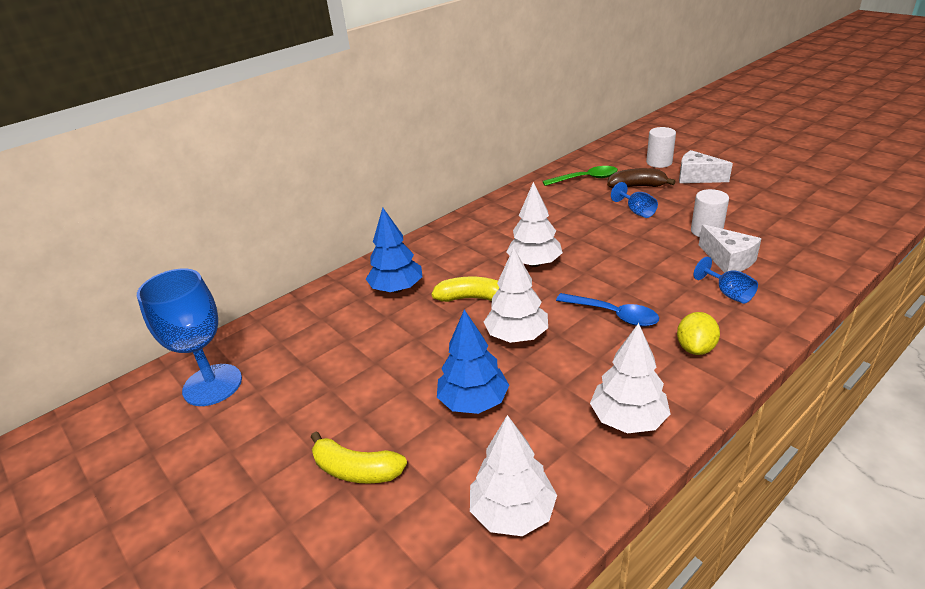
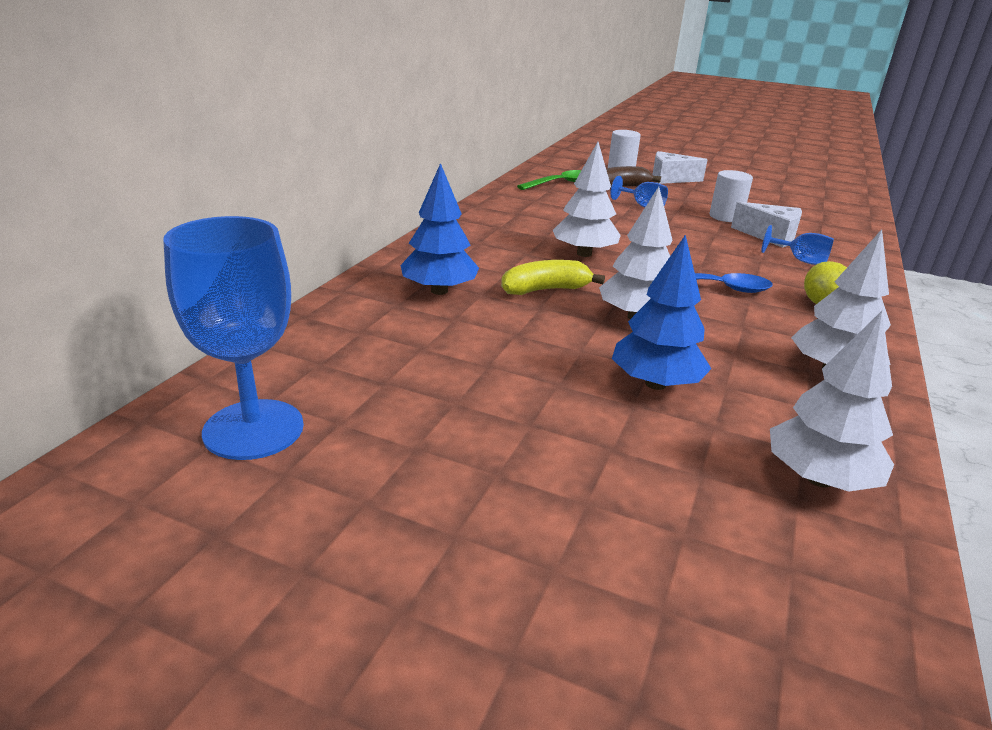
camera: 30 degrees left, 5 degrees down
(356, 470) = (585, 481): yellow banana -> none

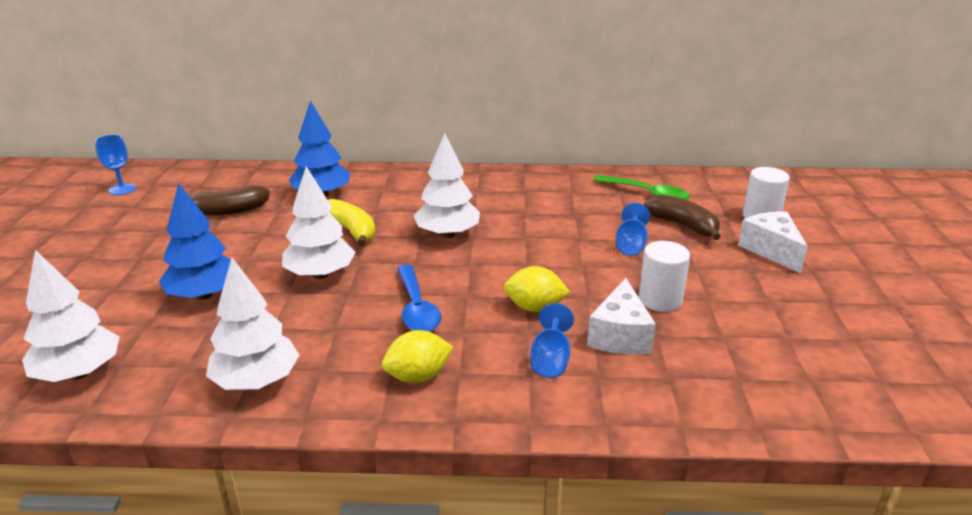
camera: 70 degrees right, 0 degrees up
(253, 429) = (122, 189): blue goblet -> blue goblet, size x0.49
(432, 348) = (229, 211): none -> brown banana
(727, 250) = (535, 308): none -> yellow lemon

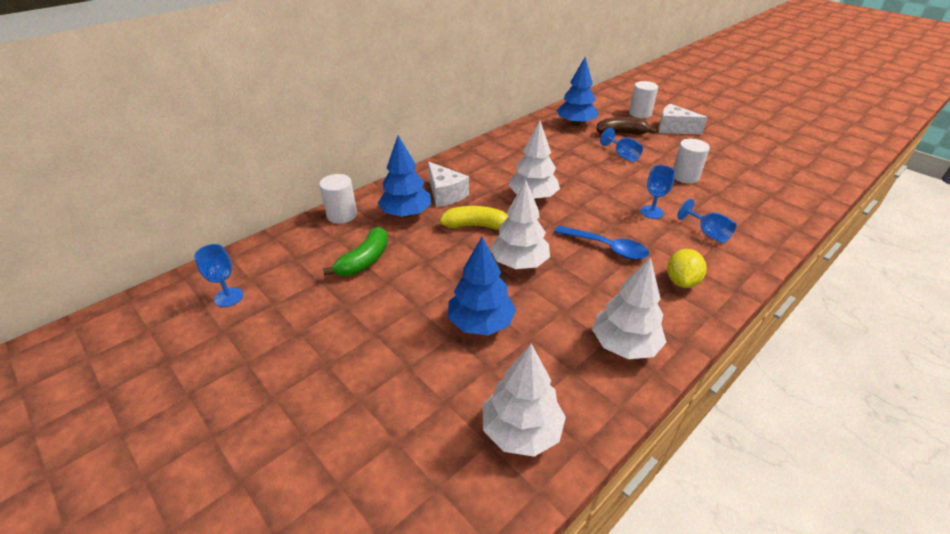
camera: 45 degrees left, 10 degrees up
(229, 211) = (364, 261): brown banana -> green banana
(280, 174) = (342, 215): none -> white cylinder
(535, 308) = (651, 212): yellow lemon -> blue goblet
(620, 335) = (705, 203): white cheese -> white cheese (445, 194)
(647, 194) = (575, 124): green spoon -> blue tree

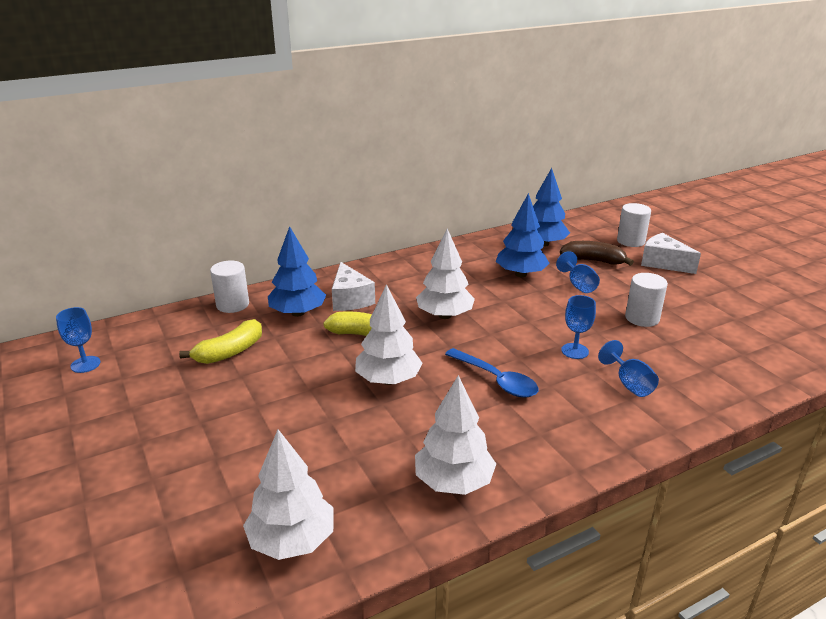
camera: 15 degrees right, 10 degrees down
(364, 261) = (230, 352): green banana -> yellow banana
(481, 323) = (312, 432): blue tree -> blue tree (521, 274)
(681, 281) = (563, 429): yellow lemon -> none

